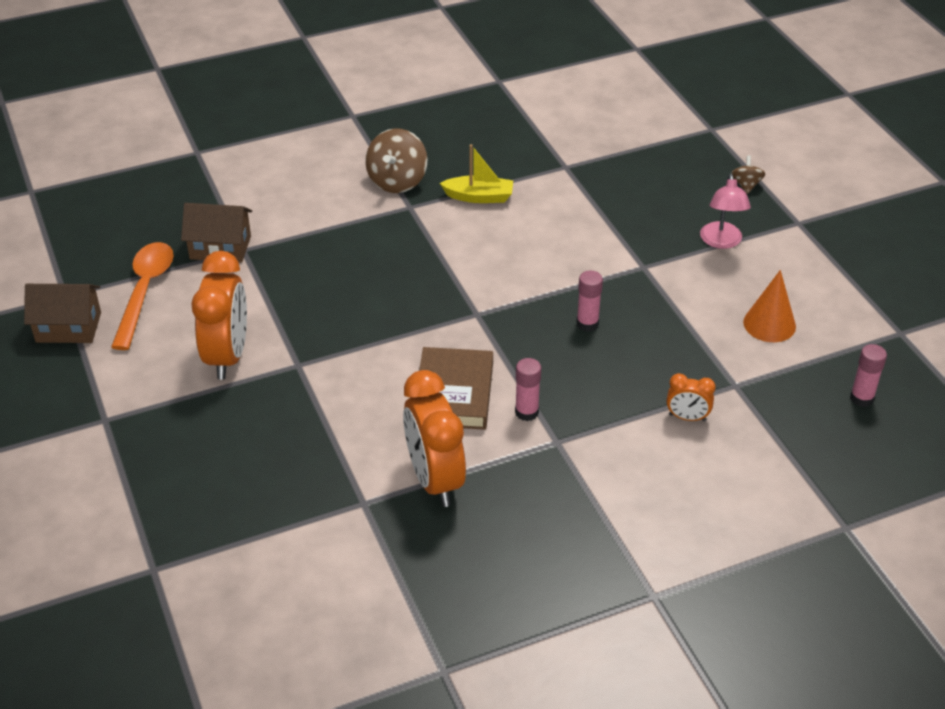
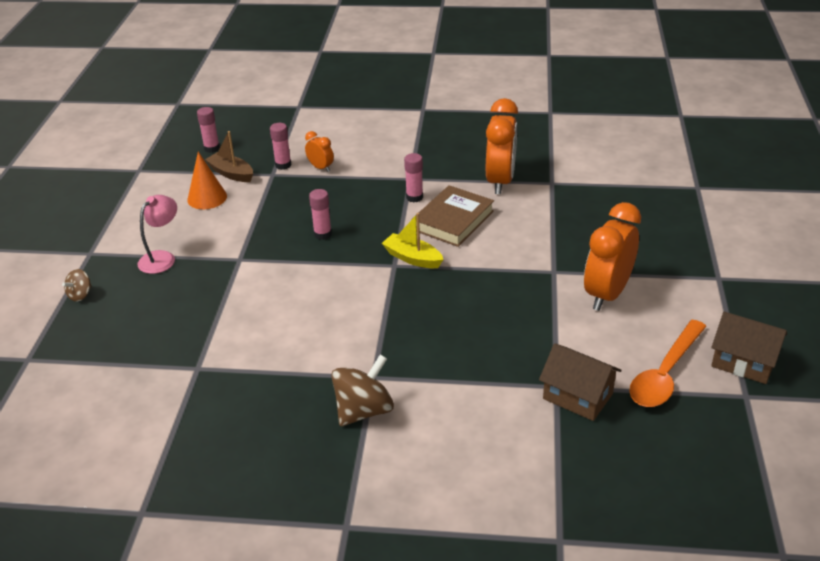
camera: 150 degrees left, 5 degrees down
(479, 197) = (303, 364): yellow boat -> yellow boat (412, 258)
(739, 404) = (283, 165): none -> pink glue stick
(786, 368) = (231, 173): none -> brown boat

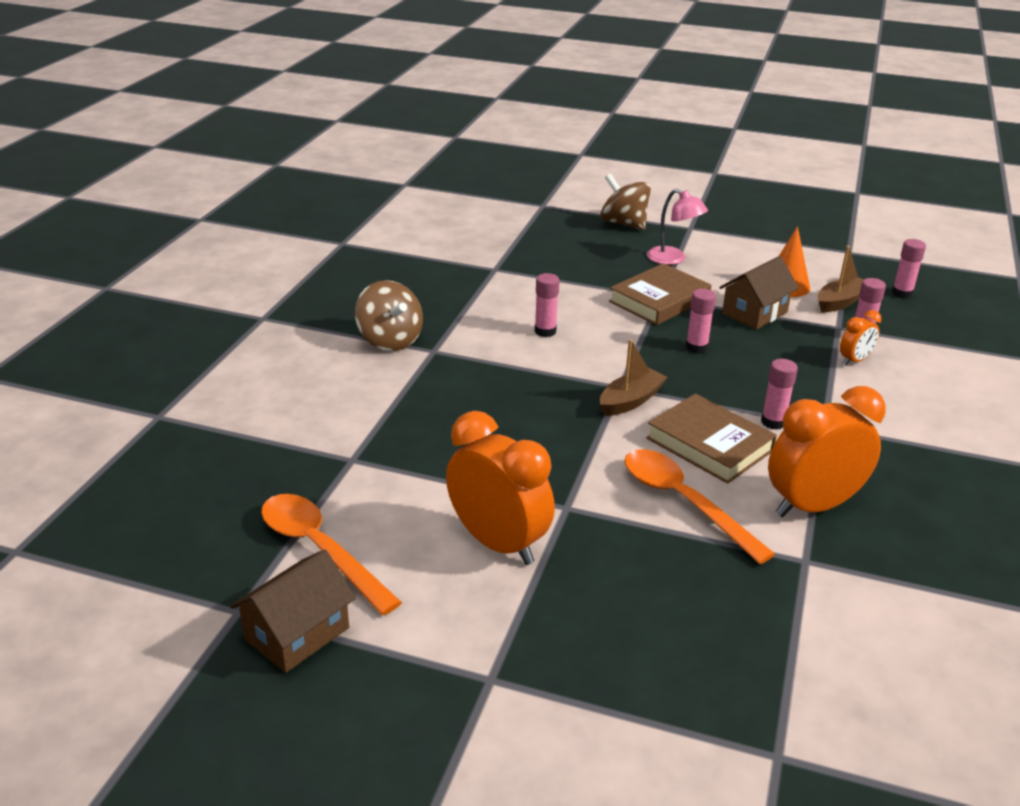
camera: 100 degrees right, 5 degrees down
(80, 295) = (623, 224): brown spinning top -> brown spinning top, size x1.88
(246, 259) = (659, 300): none -> brown book
(318, 315) = (545, 331): none -> pink glue stick
(412, 258) = (630, 401): yellow boat -> brown boat
(500, 181) = (812, 506): orange clock -> orange clock turned 135 degrees clockwise
(522, 226) = (684, 502): none -> orange spoon
(577, 396) = (327, 471): brown house -> brown house (754, 313)

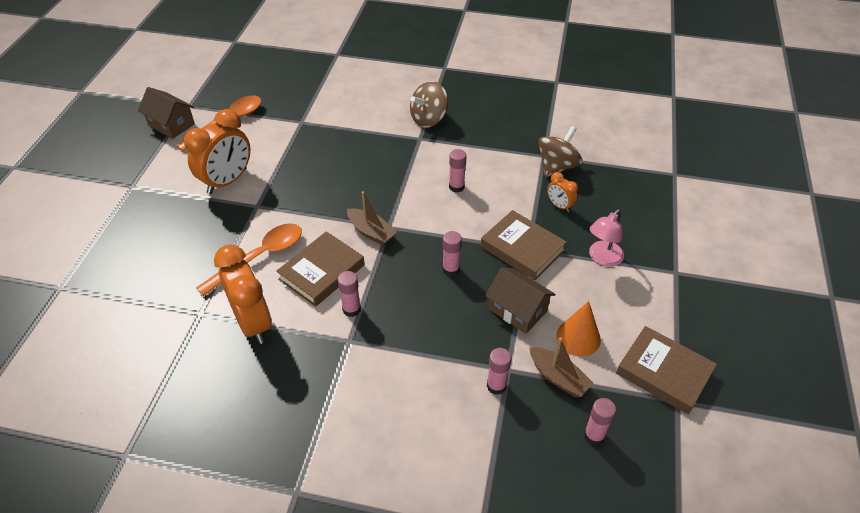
camera: 85 degrees right, 15 degrees up
(623, 224) = (661, 226): brown spinning top -> brown spinning top (557, 166)
(819, 252) = (664, 372): none -> brown book
(854, 360) = (450, 374): orange clock -> orange clock (559, 206)

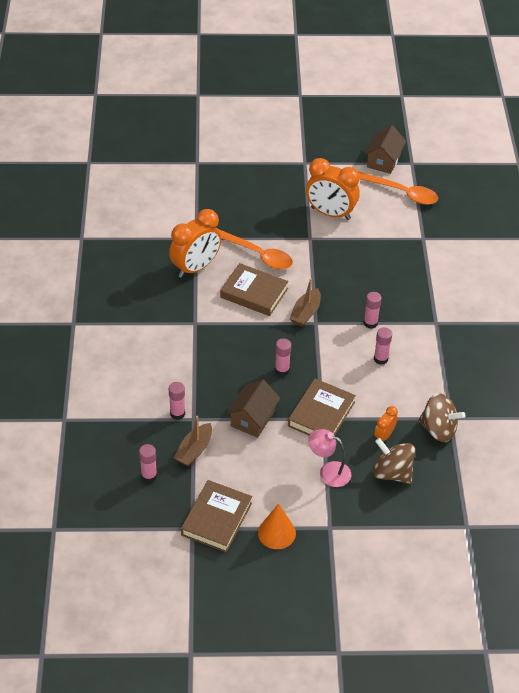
camera: 75 degrees right, 0 degrees up
(351, 309) = (223, 318): pink glue stick -> pink glue stick (370, 323)
(429, 119) = (466, 324): brown spinning top -> brown spinning top (392, 473)
(578, 337) = (236, 460): orange cone -> orange cone (276, 533)

